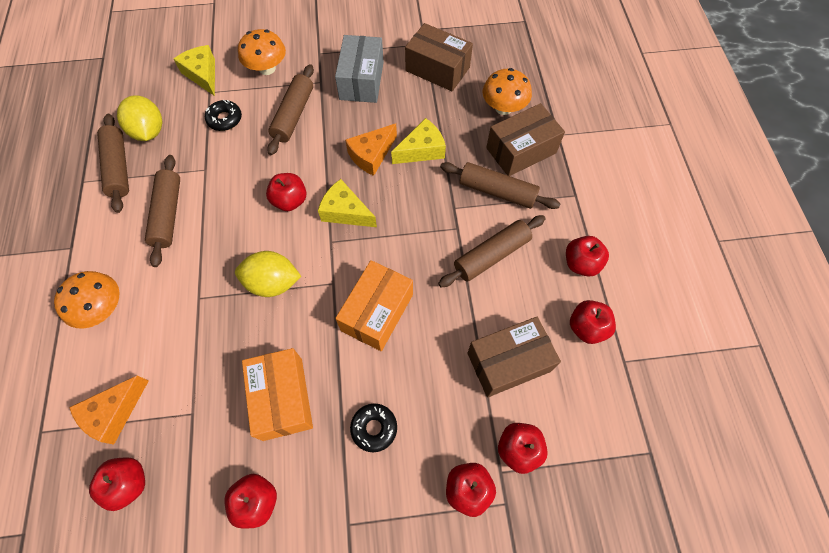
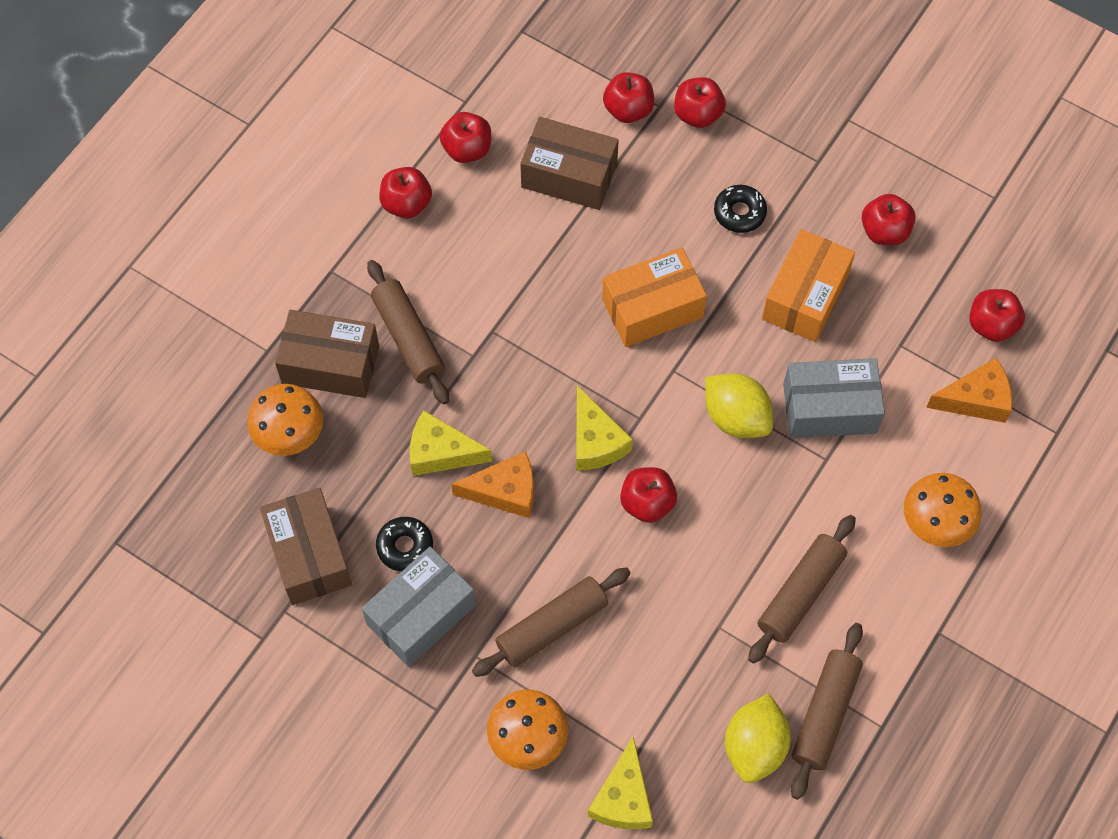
camera: 140 degrees left, 0 degrees up
(216, 331) = (829, 408): none -> grey box
(225, 119) = (644, 690): black donut -> black donut (405, 547)
(491, 255) = (486, 277): brown rolling pin -> none

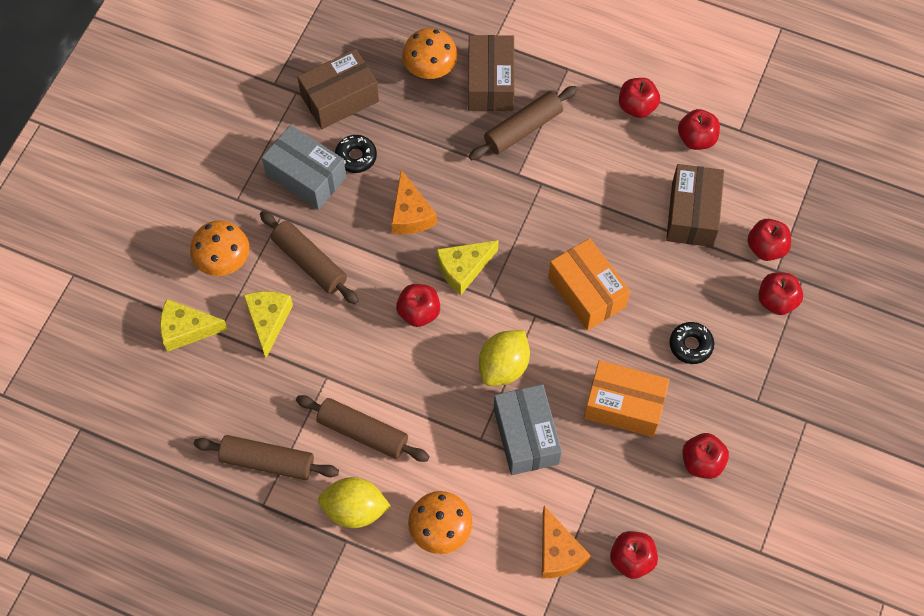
camera: 80 degrees right, 0 degrees up
(441, 452) = (434, 167): yellow cheese -> yellow cheese (268, 321)
(754, 747) = (235, 414): yellow lemon -> yellow lemon (355, 509)

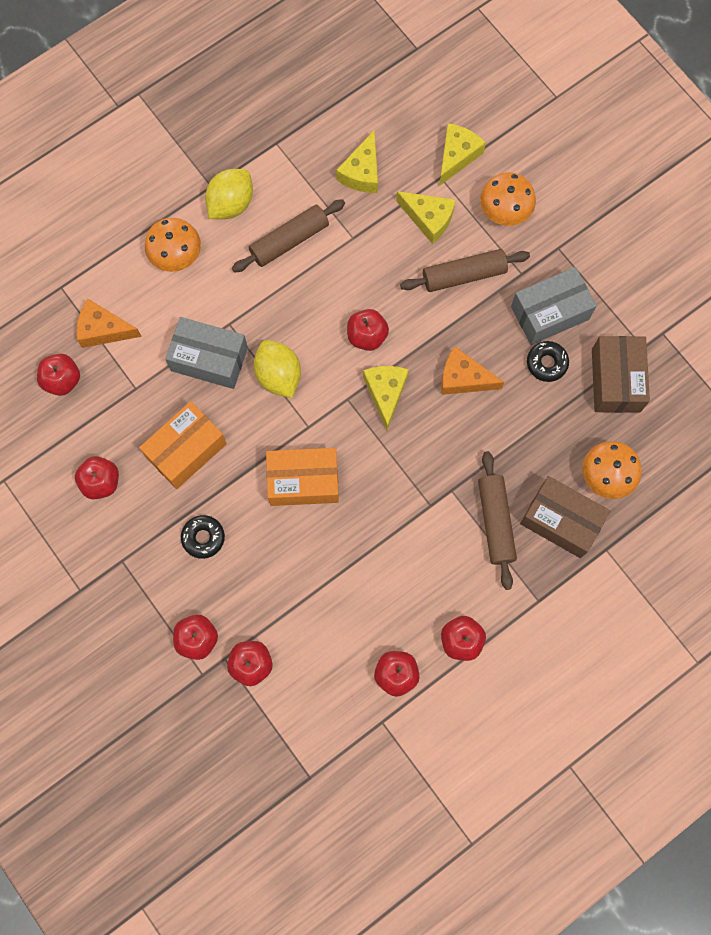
camera: 120 degrees right, 10 degrees up
(251, 405) = (362, 172): none -> yellow cheese
(267, 461) = (308, 162): brown rolling pin -> none
(692, 214) = (322, 619): brown box -> none

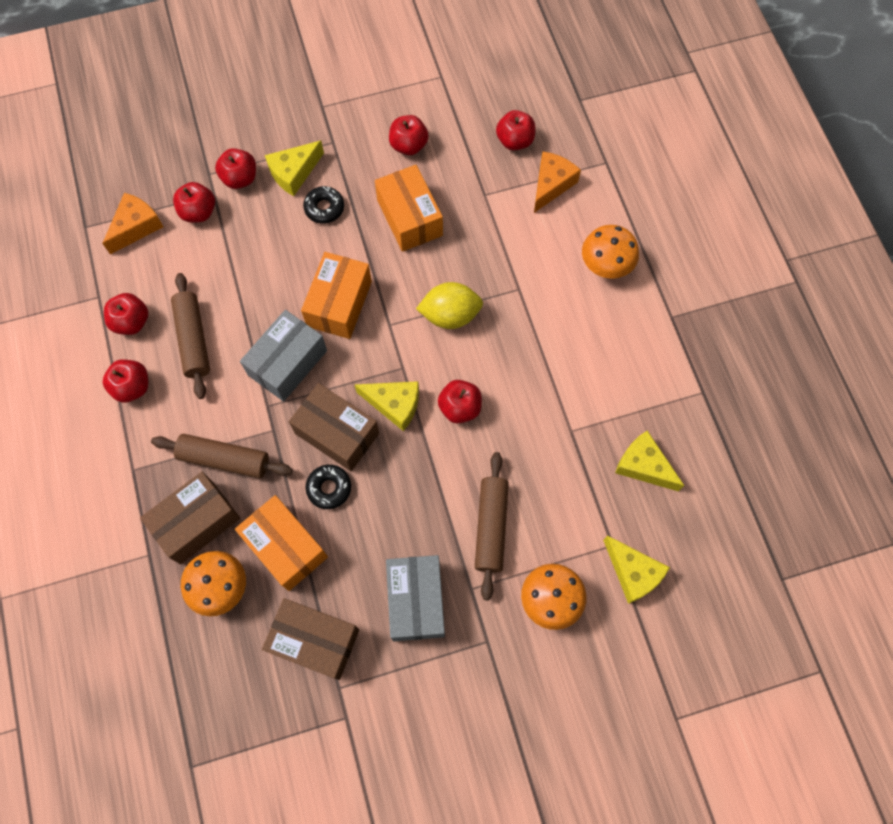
camera: 110 degrees right, 5 degrees down
(209, 359) = (489, 262): grey box -> grey box (287, 363)
(231, 204) = (646, 329): yellow lemon -> none
(289, 241) = (588, 370): brown rolling pin -> brown rolling pin (193, 339)
(428, 219) = (568, 514): yellow cheese -> yellow cheese (294, 173)
(432, 432) = (337, 433): none -> brown box
(463, 378) = (379, 484): orange cheese -> orange cheese (136, 227)
(546, 363) = (362, 575): black donut -> black donut (329, 488)
(550, 435) = (285, 547): none -> orange box

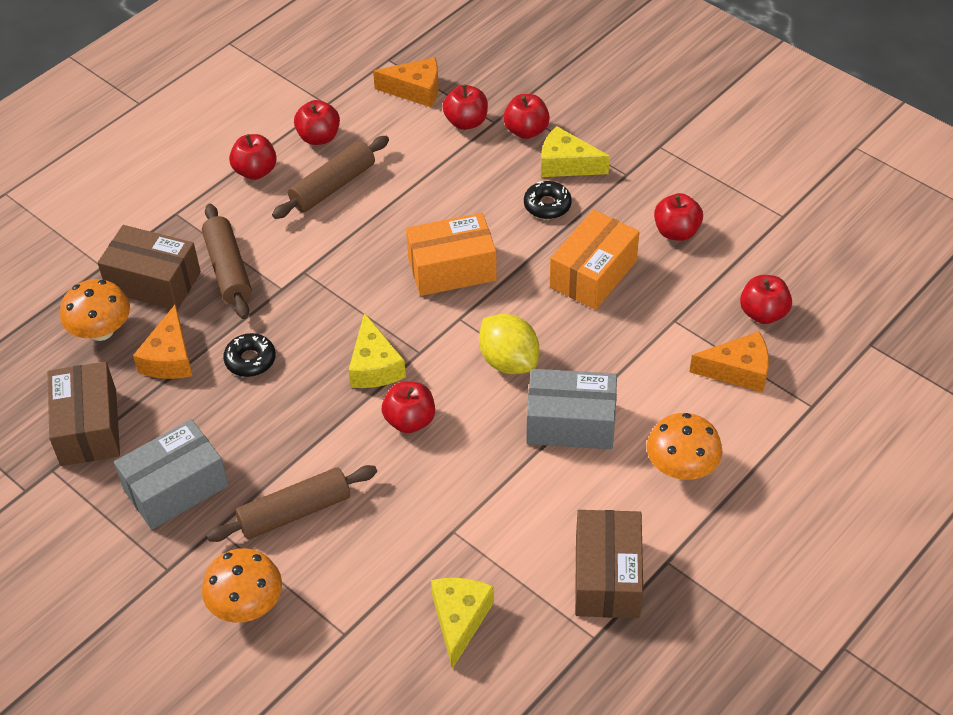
camera: 60 degrees right, 20 degrees down
(285, 547) = (169, 358): orange box -> orange cheese
(287, 363) = (359, 263): grey box -> grey box (571, 423)
(337, 433) = (312, 337): brown box -> brown box (607, 577)
(633, 573) = (325, 669): yellow cheese -> none

